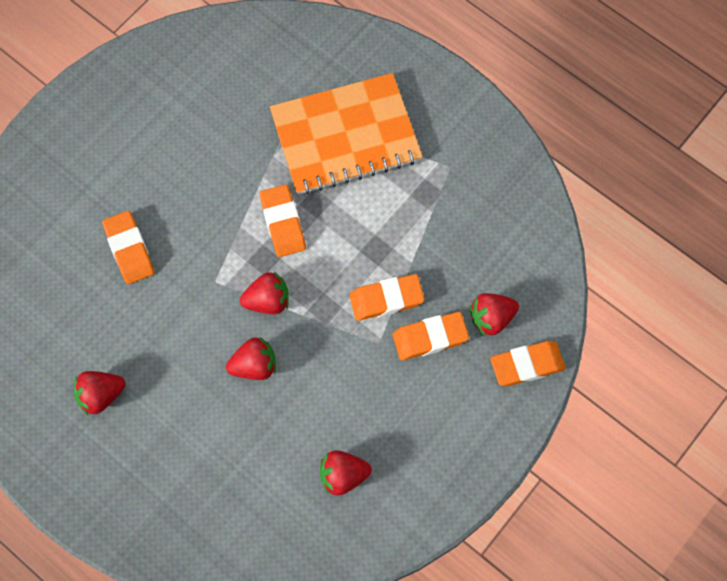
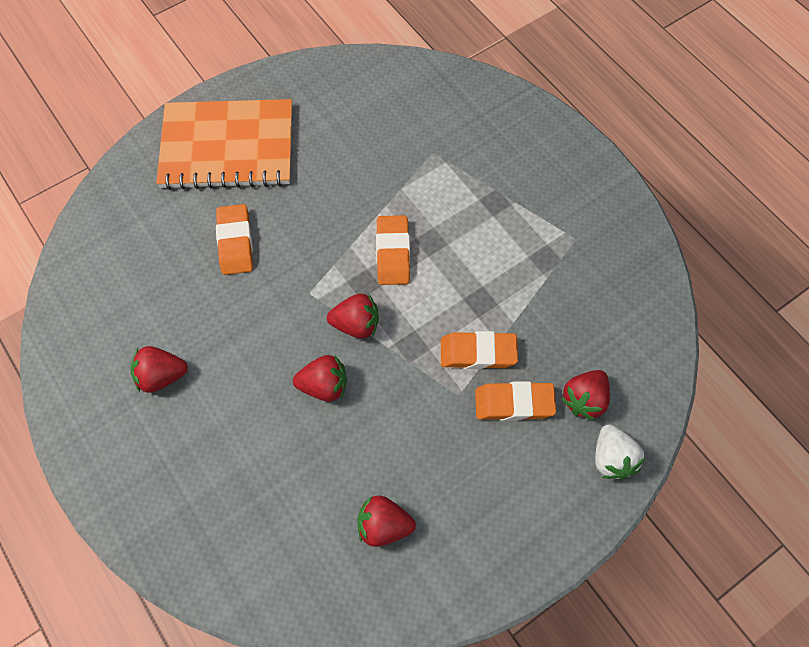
camera: 15 degrees right, 5 degrees down
(345, 136) = (477, 186): orange notebook -> orange notebook (227, 146)
(491, 318) = (584, 399): red strawberry -> red strawberry turned 45 degrees counterclockwise
(527, 365) = (612, 458): orange eraser -> white strawberry

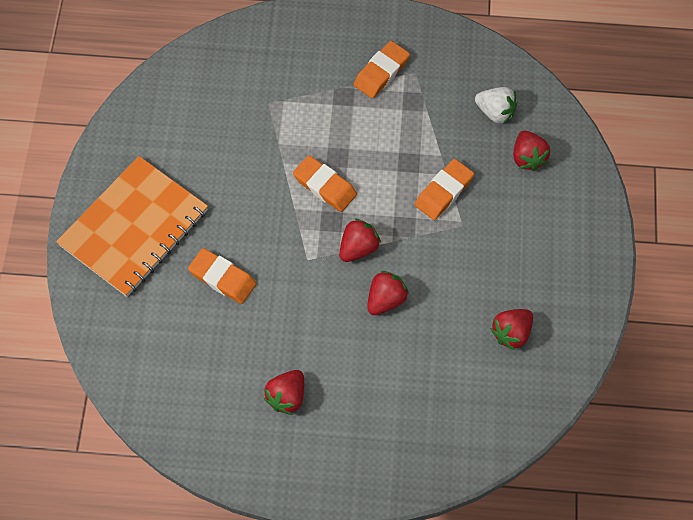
camera: 50 degrees left, 0 degrees up
(514, 403) = (496, 198): orange eraser -> orange eraser (381, 72)
(612, 458) = (577, 174): white strawberry -> white strawberry (495, 112)

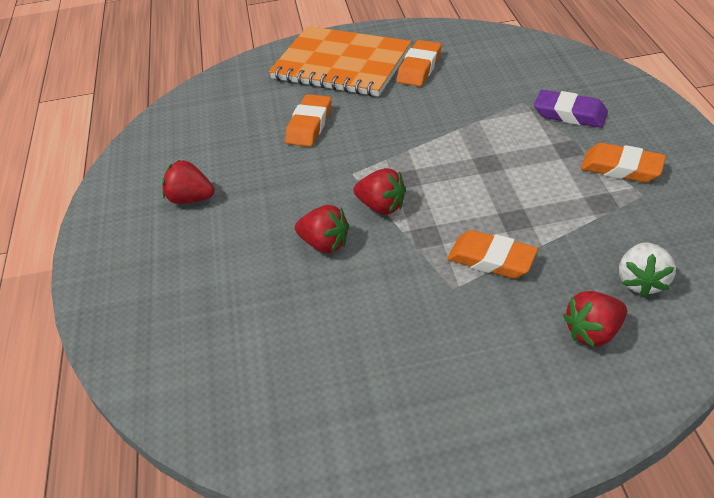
camera: 80 degrees right, 20 degrees down
(301, 77) = (570, 114): none -> purple eraser
(325, 186) = (446, 163): orange eraser -> orange eraser (419, 68)
(511, 333) = (316, 374): red strawberry -> none

